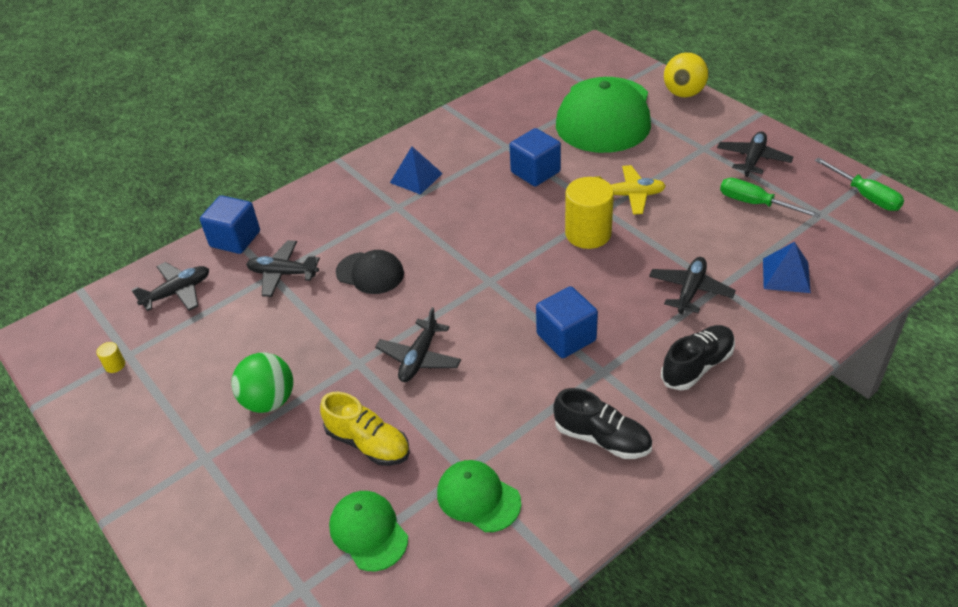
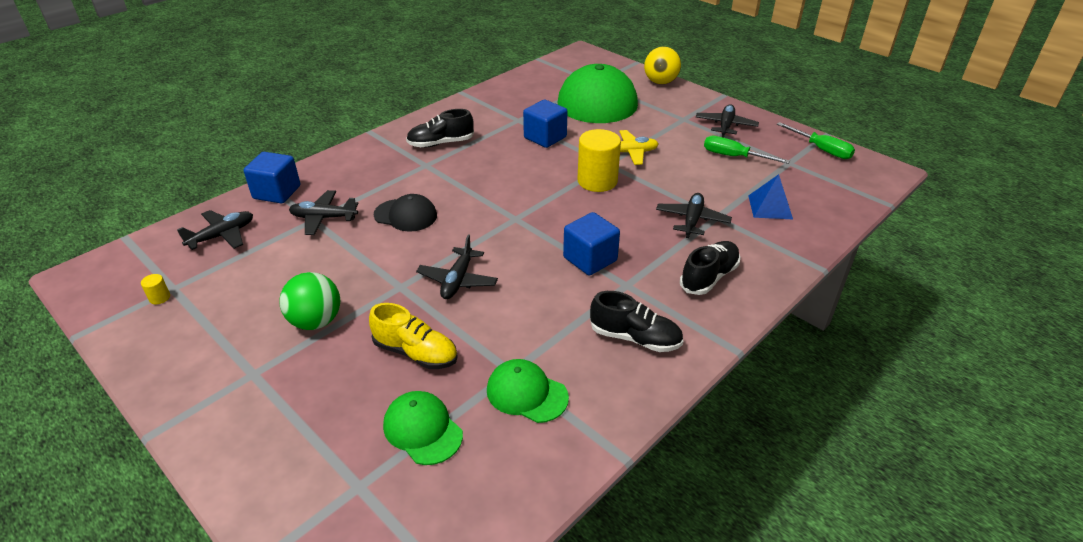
camera: 10 degrees left, 5 degrees down
(416, 178) = (441, 143): blue pyramid -> black shoe

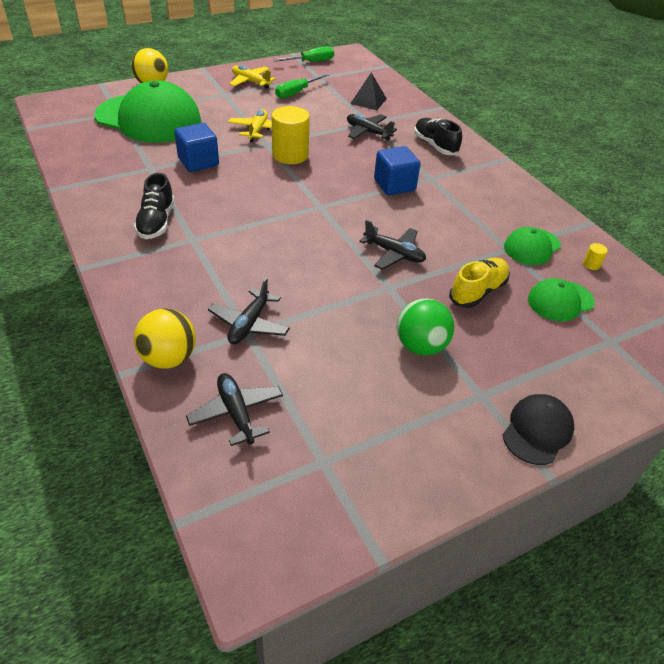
camera: 75 degrees left, 5 degrees up
(159, 298) = (337, 474): yellow cylinder -> yellow cylinder (591, 264)
(277, 192) = (169, 358): blue cube -> yellow ball
(405, 215) = (278, 267): black cap -> black cap (537, 431)
(635, 338) = (487, 190): black shoe -> none
(725, 126) = (250, 82): black plane -> yellow plane
(770, 207) = (368, 101): blue pyramid -> black pyramid

